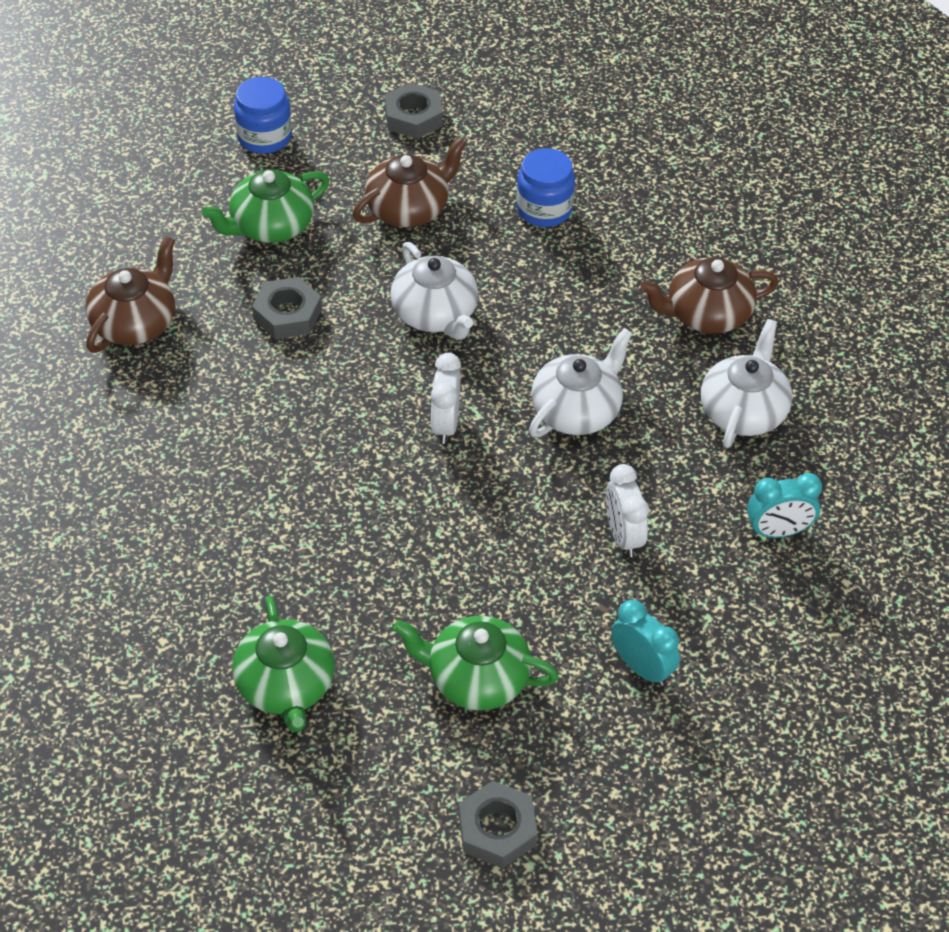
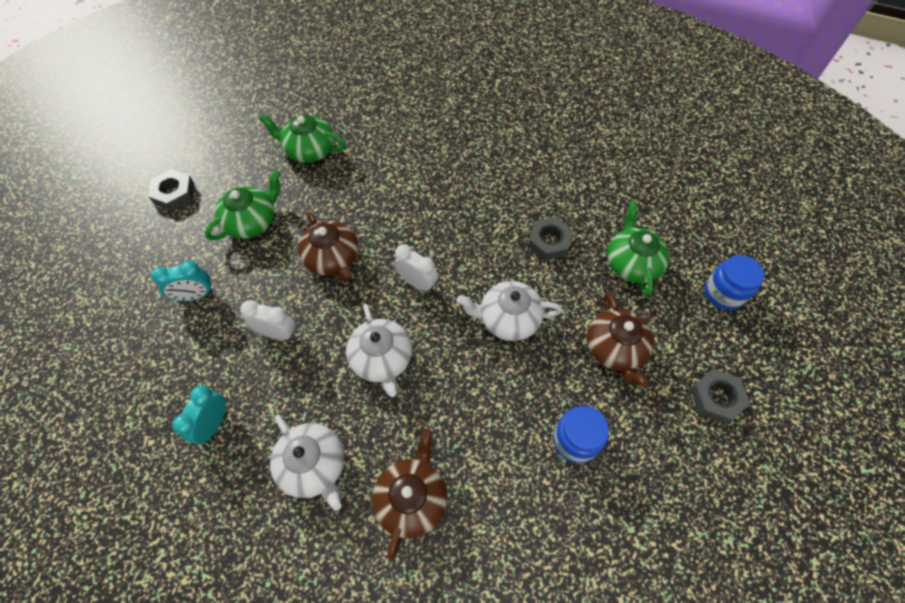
camera: 120 degrees right, 10 degrees up
(135, 322) = (579, 172): brown teapot -> brown teapot (333, 259)

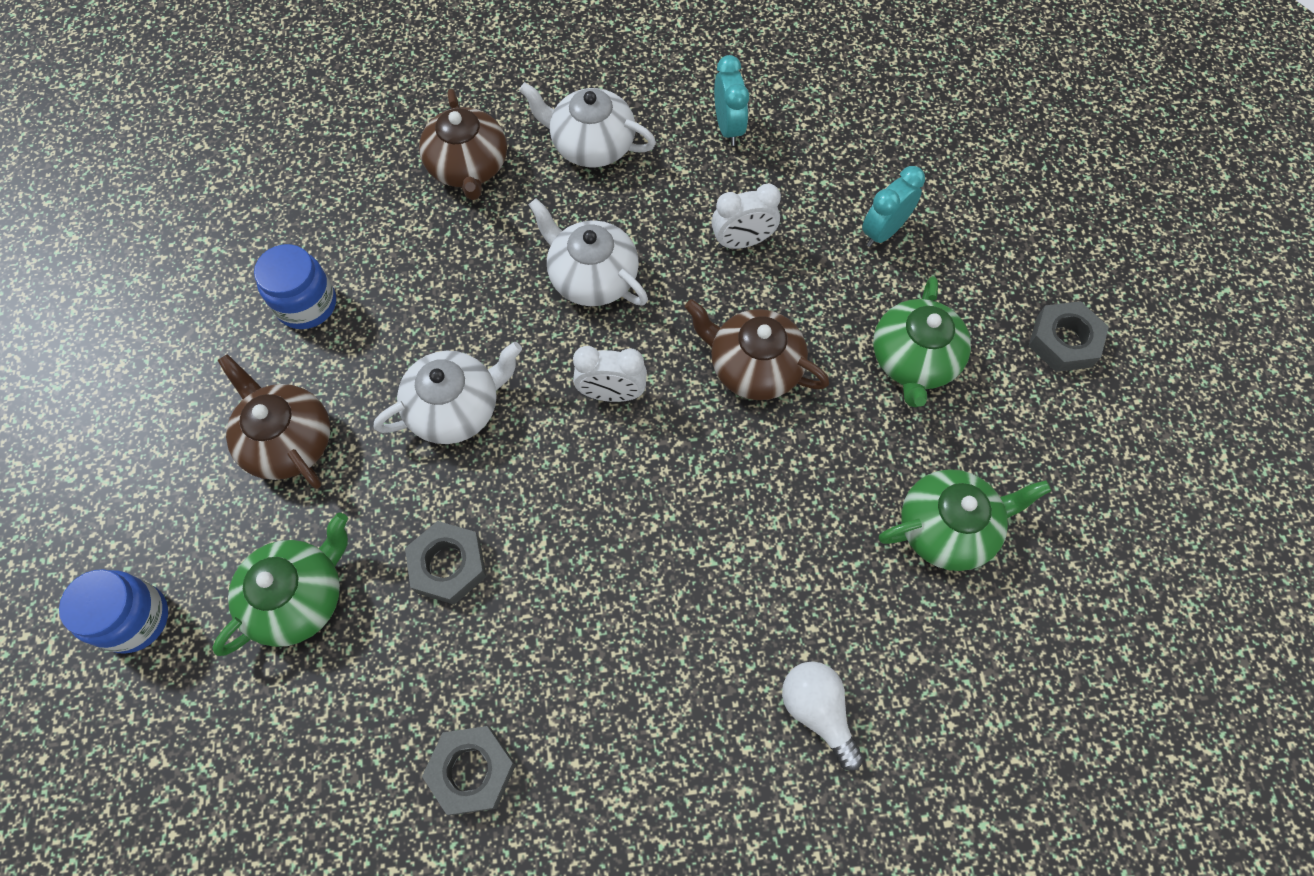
camera: 150 degrees right, 5 degrees up
(419, 119) = (817, 711): none -> white light bulb
(631, 263) = (299, 597): green teapot -> green teapot turned 105 degrees counterclockwise
(716, 398) = (130, 442): grey nut -> grey nut (471, 771)

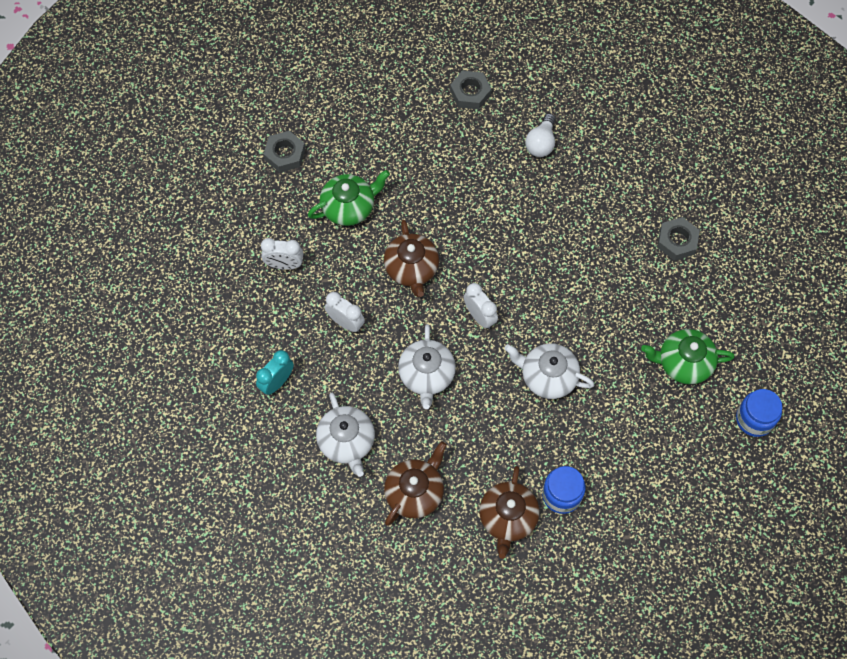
camera: 130 degrees left, 0 degrees up
(288, 441) = (630, 434): brown teapot -> brown teapot (508, 518)
(448, 565) = (615, 317): grey nut -> grey nut (470, 93)
(883, 231) = (284, 265): turquoise clock -> white clock
(948, 528) = (422, 145): green teapot -> none

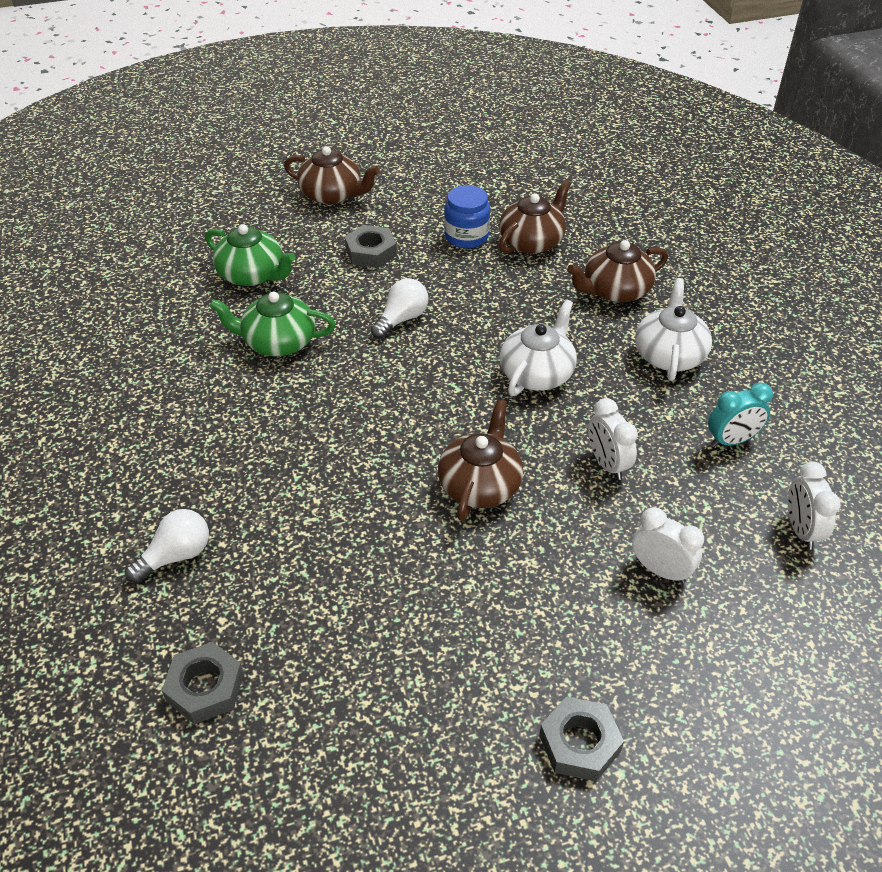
camera: 150 degrees left, 20 degrees down
(349, 207) = (518, 604): green teapot -> green teapot (278, 342)
(479, 316) = (432, 399): white clock -> white clock (801, 530)
(547, 376) = (401, 319): white teapot -> white light bulb
(677, 241) = (138, 370): grey nut -> grey nut (370, 252)
(703, 488) = (332, 195): none -> brown teapot
(754, 419) = (234, 215): blue jar -> none

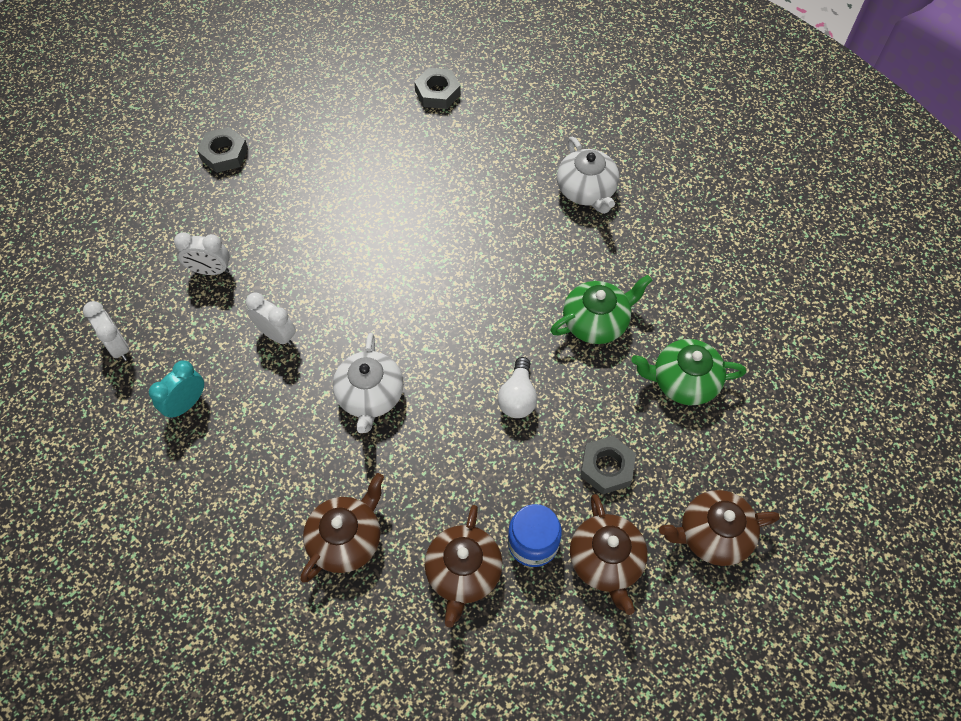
camera: 150 degrees right, 15 degrees up
(176, 556) = (515, 142): white light bulb -> none
(480, 484) = (360, 275): brown teapot -> brown teapot (606, 561)
(669, 355) = (265, 476): white teapot -> white teapot (586, 190)

